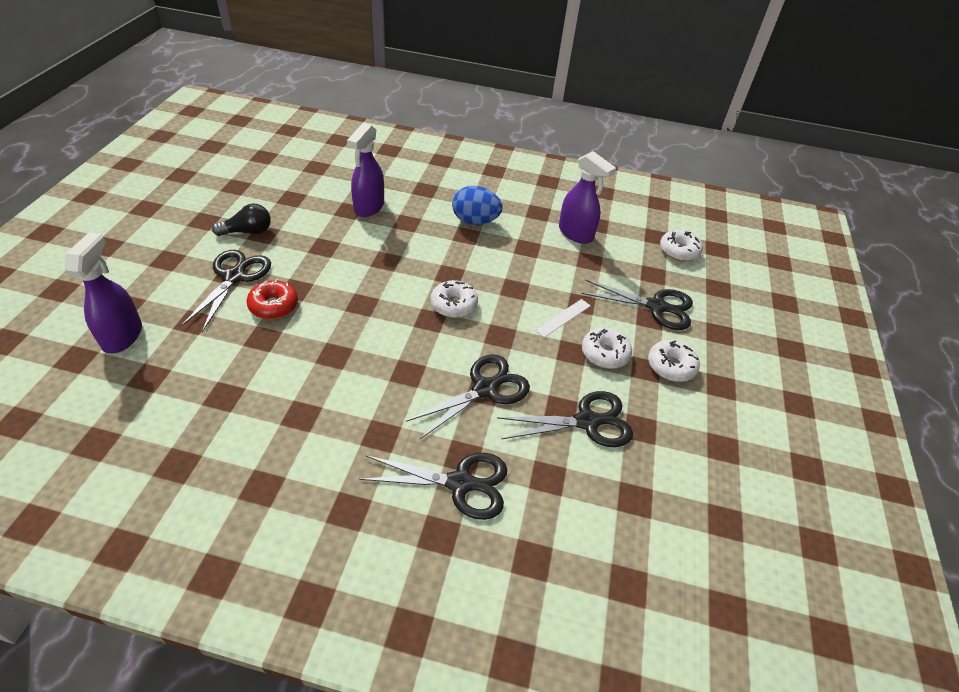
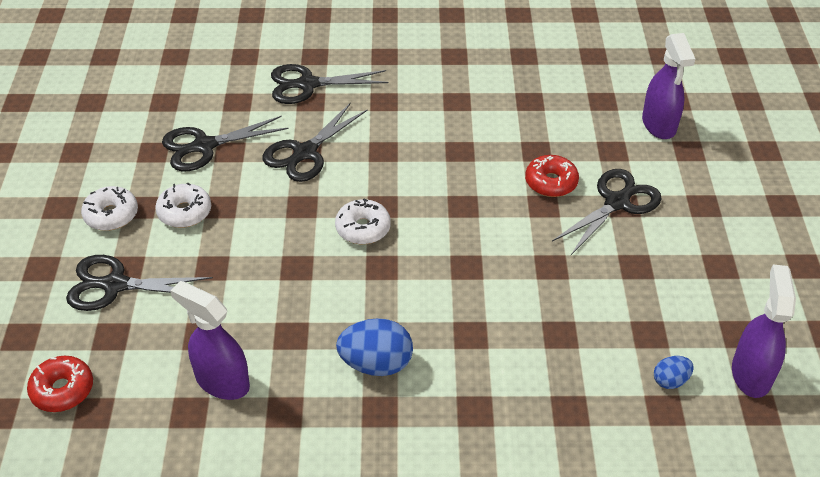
camera: 170 degrees right, 0 degrees up
(234, 277) = (616, 203): black scissors -> black scissors turned 135 degrees counterclockwise
(248, 232) = (655, 263): black light bulb -> none
(301, 176) = (670, 381): none -> blue egg
(369, 207) = (536, 347): purple spray bottle -> purple spray bottle (751, 373)
(563, 317) = (233, 243): white ruler -> none
(679, 251) = (62, 390): white donut -> red donut

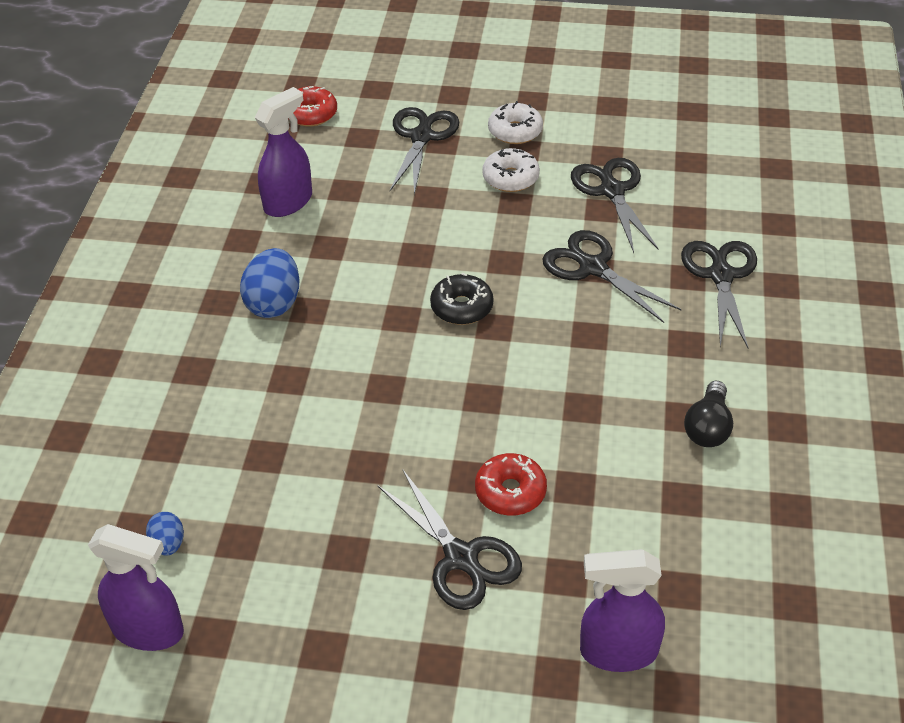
camera: 100 degrees right, 0 degrees up
(363, 228) = (462, 307): white donut -> black donut
(464, 90) = (708, 427): none -> black light bulb

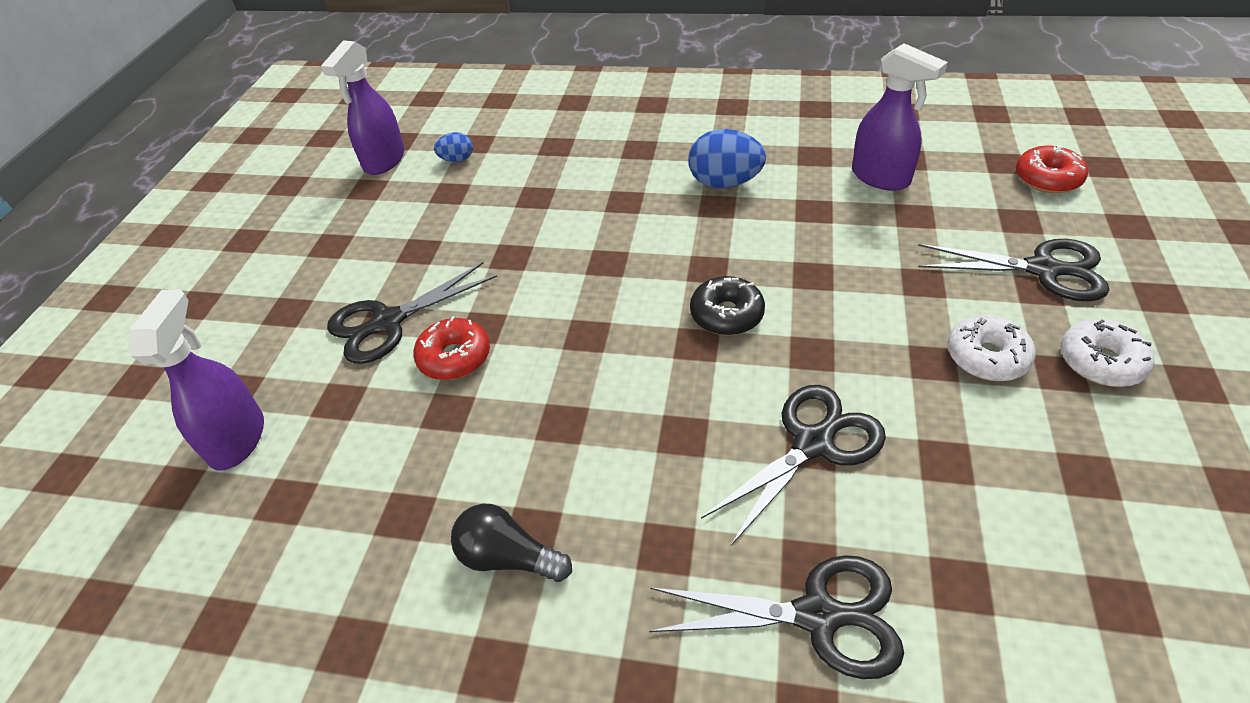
camera: 95 degrees right, 0 degrees up
(612, 191) = (995, 476): black scissors -> none

